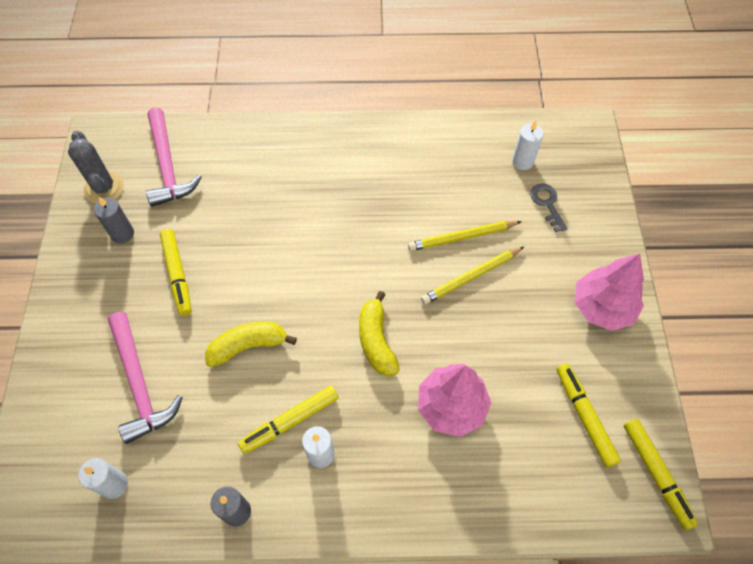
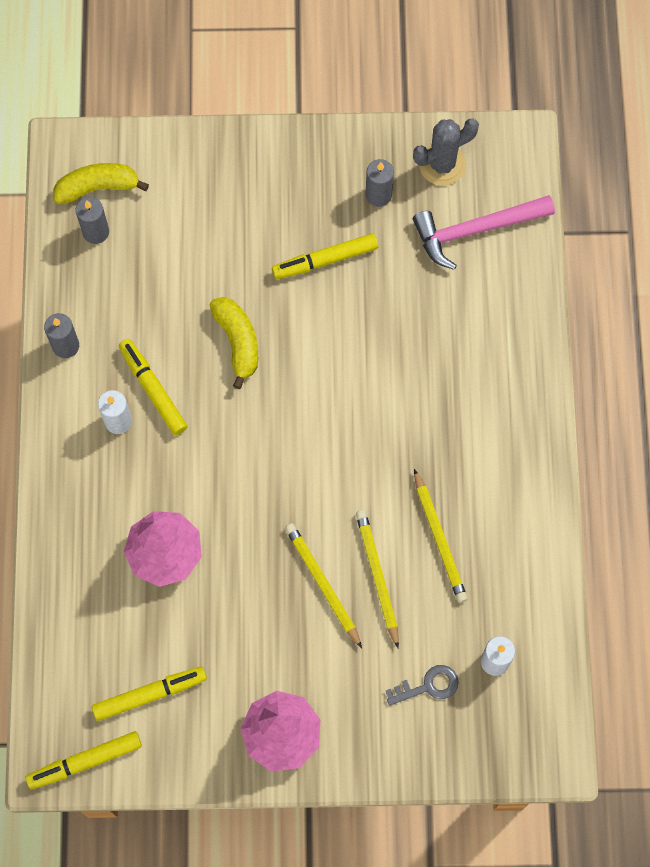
camera: 90 degrees right, 10 degrees up
(114, 484) = (96, 232): white candle -> grey candle
(139, 384) = (197, 239): pink hammer -> none
(376, 341) = (242, 475): yellow banana -> yellow banana (97, 187)
(428, 195) = (439, 539): none -> yellow pencil

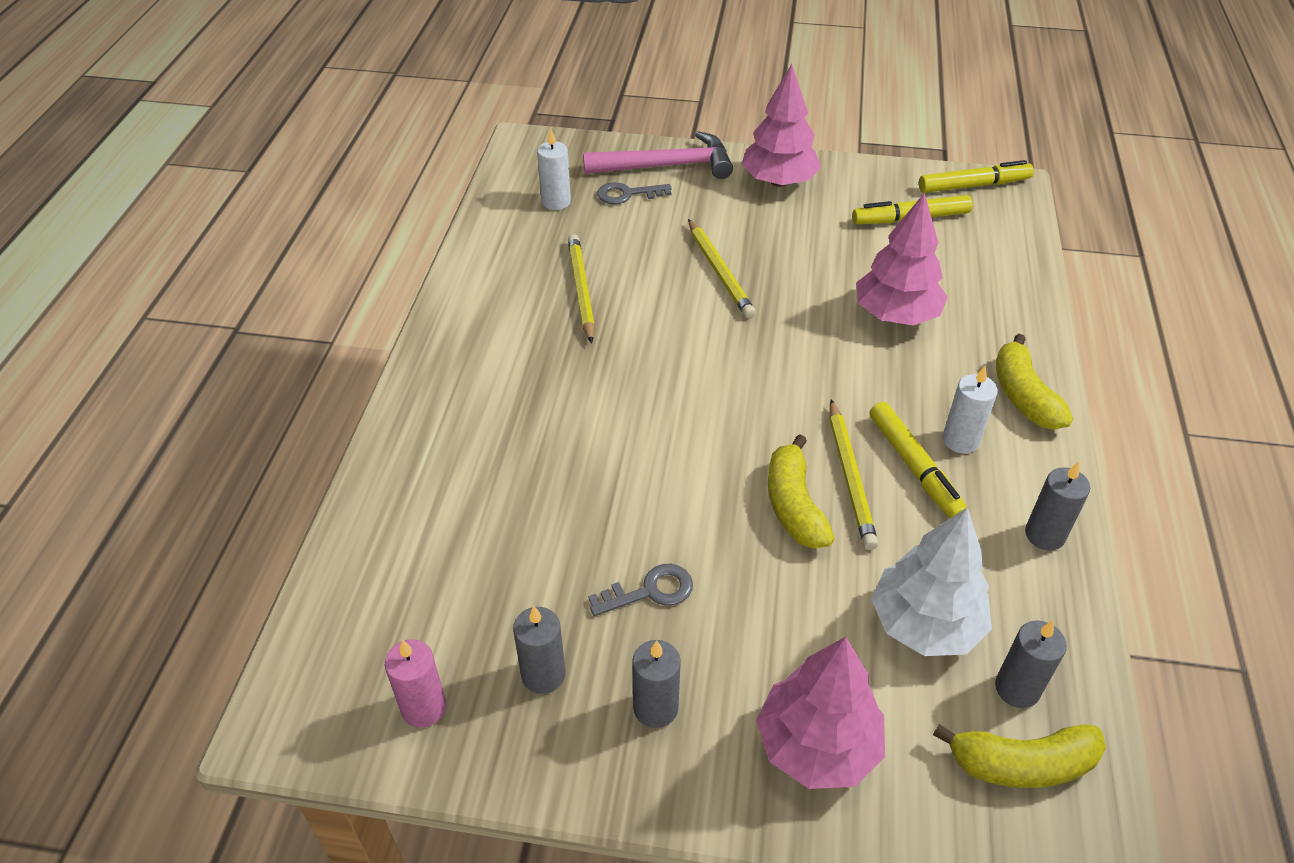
camera: 170 degrees left, 25 degrees down
(66, 475) = (1023, 396): none -> yellow banana
(149, 265) = (925, 624): none -> white tree
(213, 179) = (817, 745): none -> pink tree
(308, 186) = (655, 708): none -> grey candle
(325, 260) = (650, 591): yellow marker -> grey key
(377, 576) = (658, 270): yellow pencil -> yellow pencil (850, 477)
(442, 165) = (424, 707): grey cactus -> pink candle
(475, 230) = (411, 599): pink hammer -> pink hammer (667, 166)

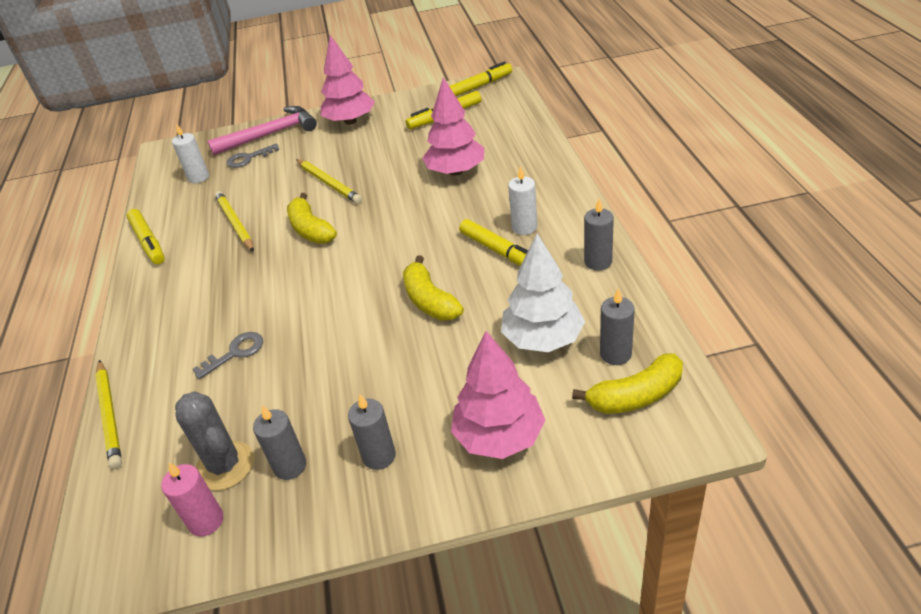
camera: 15 degrees left, 5 degrees down
(467, 278) = (148, 242): none -> yellow marker
(467, 641) = (225, 466): none -> grey cactus
(650, 591) = (349, 386): grey key -> grey key (235, 353)
(850, 477) = (461, 272): yellow pencil -> yellow pencil (110, 415)
(1023, 396) = (554, 190): yellow banana -> yellow banana (311, 230)

